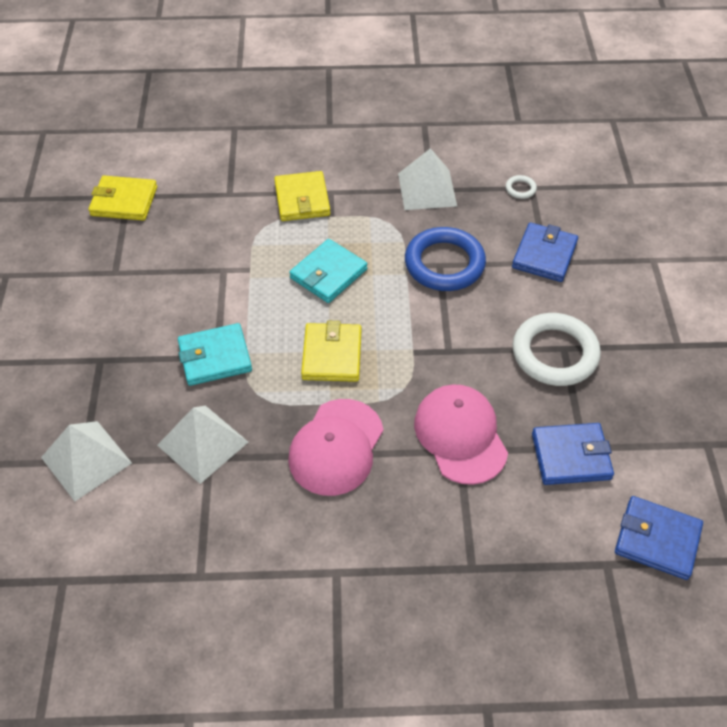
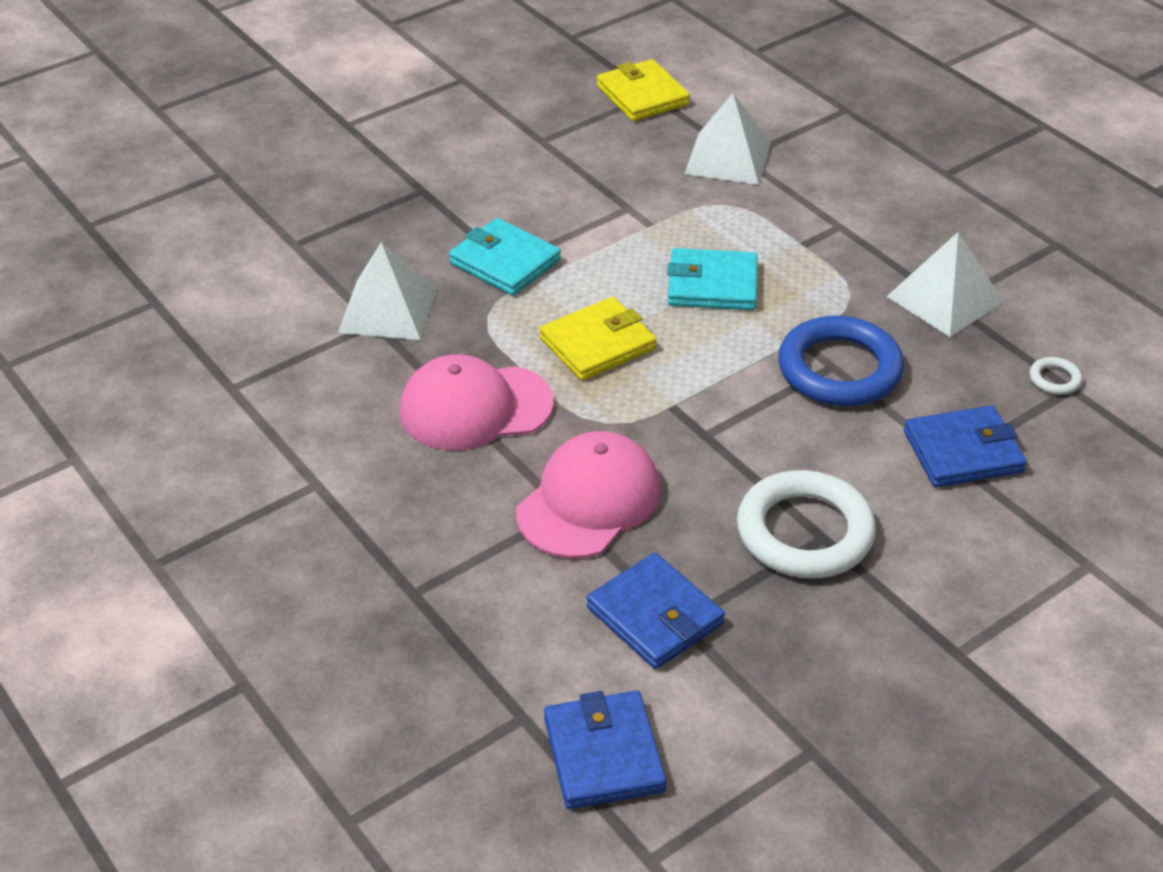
camera: 55 degrees right, 10 degrees down
(86, 460) = (297, 245): white pyramid -> white pyramid (728, 158)
(302, 199) = (800, 211): yellow wallet -> none

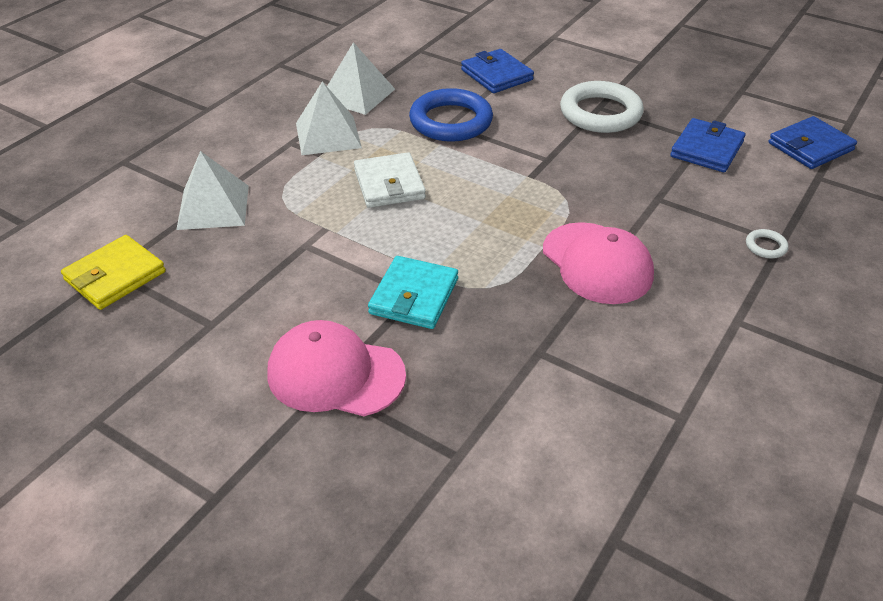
camera: 110 degrees left, 0 degrees up
(388, 309) = (517, 349): white pyramid -> white pyramid (328, 135)
(589, 501) = (642, 191): pink cap -> pink cap (335, 374)
(598, 344) = (488, 222): yellow wallet -> none
(712, 285) = (389, 184): turquoise wallet -> white wallet
(1054, 379) = (415, 55): white ring -> white ring (765, 246)

